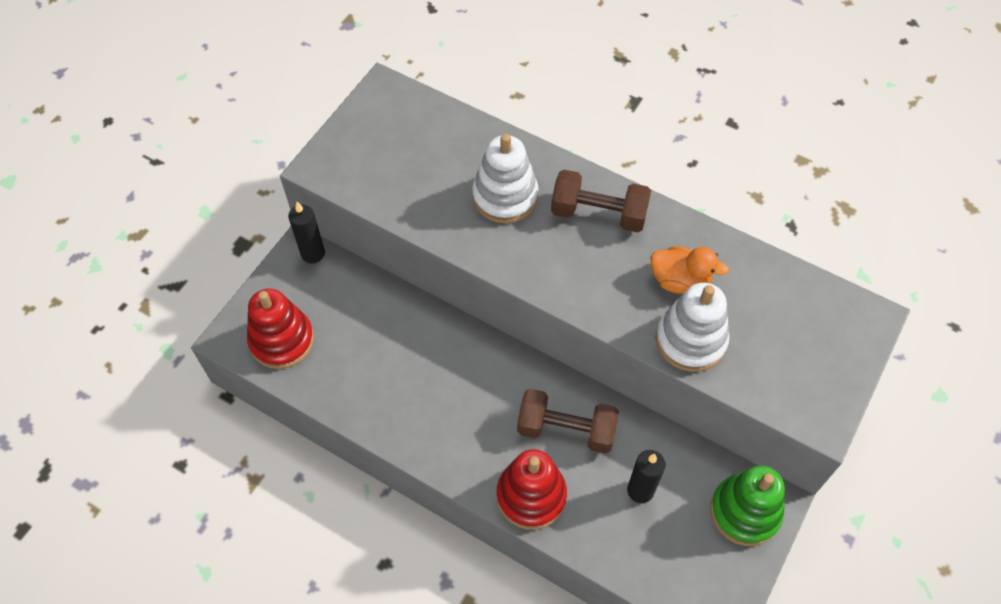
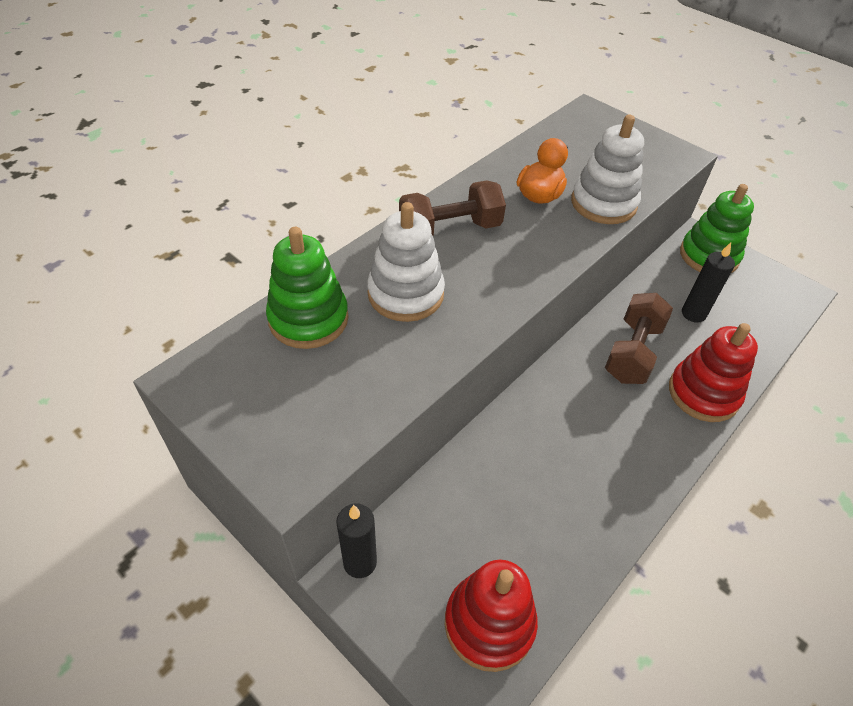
camera: 80 degrees left, 10 degrees down
(458, 140) = (308, 319): none -> green stacking toy
(598, 213) = (450, 229): brown dumbbell -> brown dumbbell turned 45 degrees clockwise

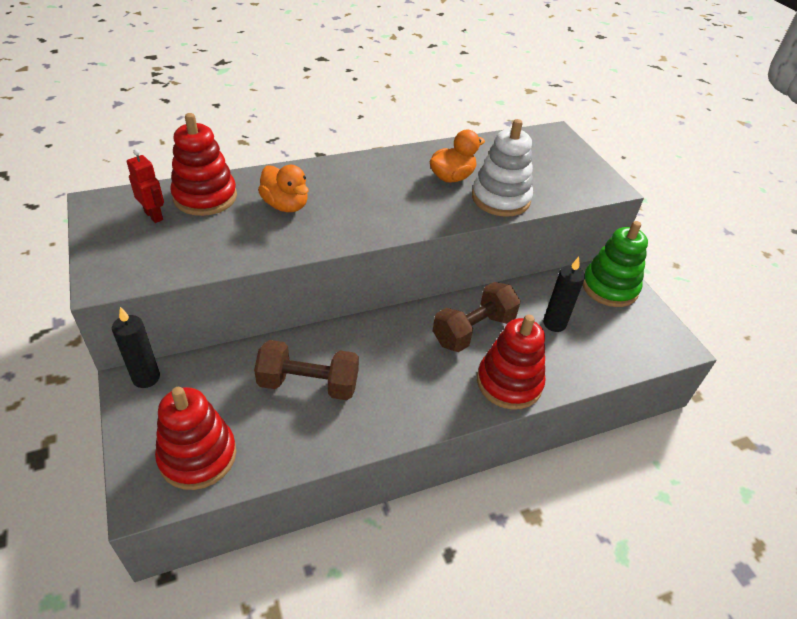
camera: 25 degrees right, 5 degrees down
(271, 367) = (154, 216): none -> red robot
(308, 319) = (205, 197): green stacking toy -> red stacking toy
(405, 294) = (285, 205): white stacking toy -> orange duck
(450, 229) = (358, 177): brown dumbbell -> brown dumbbell (308, 384)

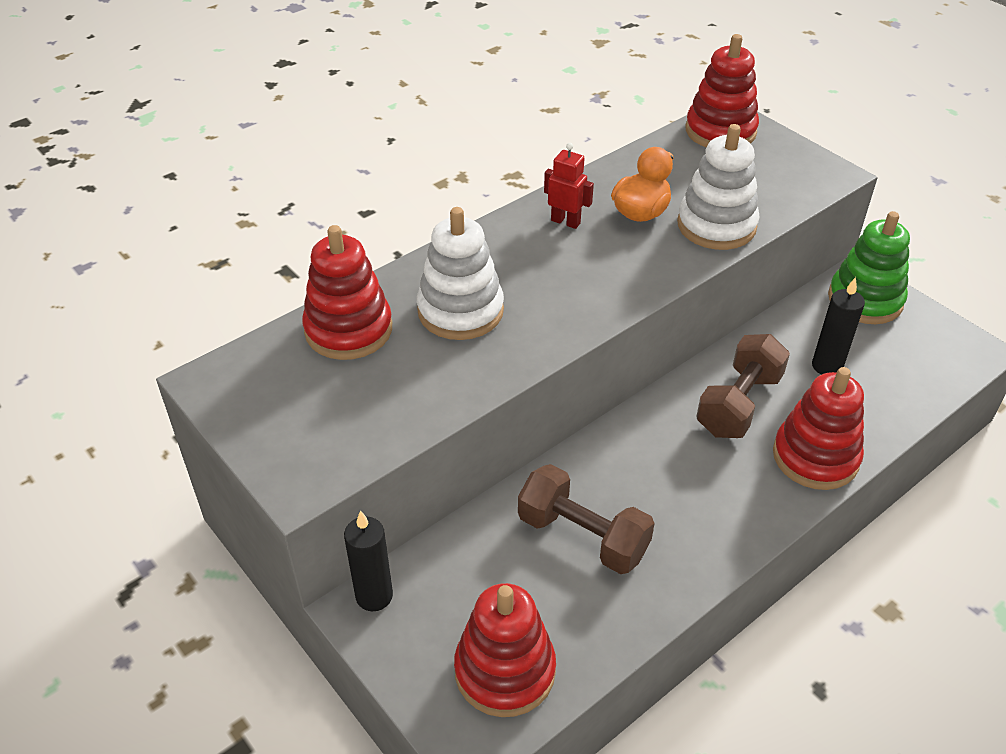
camera: 15 degrees left, 0 degrees up
(154, 216) = (300, 375): red robot -> red robot (565, 222)
(285, 205) = (460, 311): orange duck -> white stacking toy
(308, 384) = (583, 536): brown dumbbell -> brown dumbbell turned 45 degrees clockwise
(543, 141) = (720, 131): none -> red stacking toy

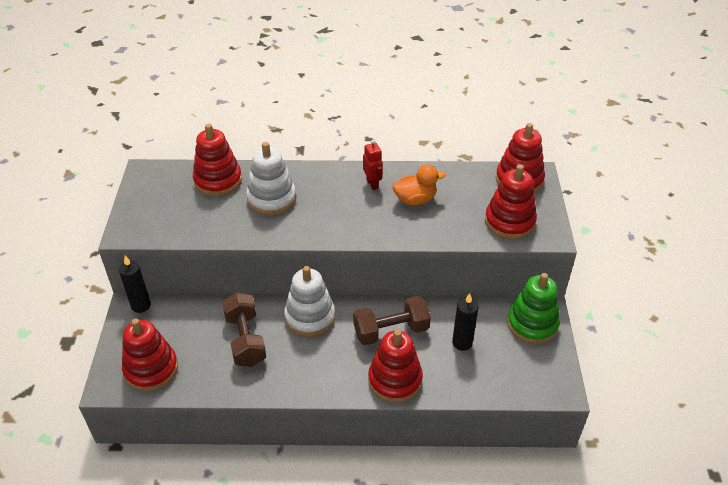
camera: 40 degrees right, 0 degrees up
(716, 225) = (444, 227): white stacking toy -> white stacking toy (310, 317)
(773, 181) = (509, 222): none -> red stacking toy

